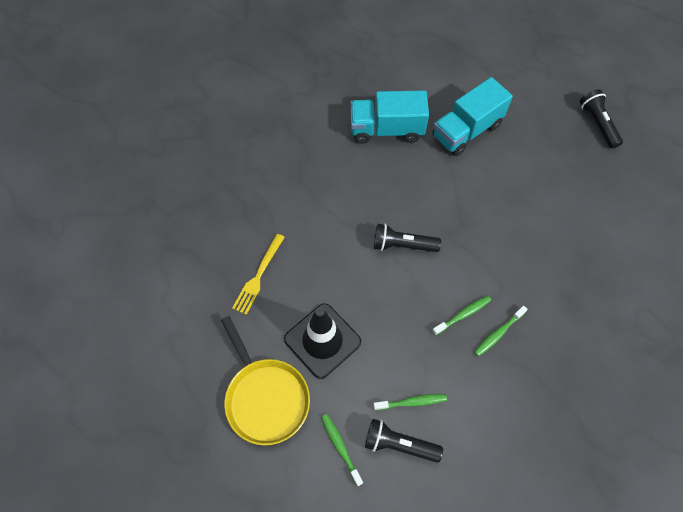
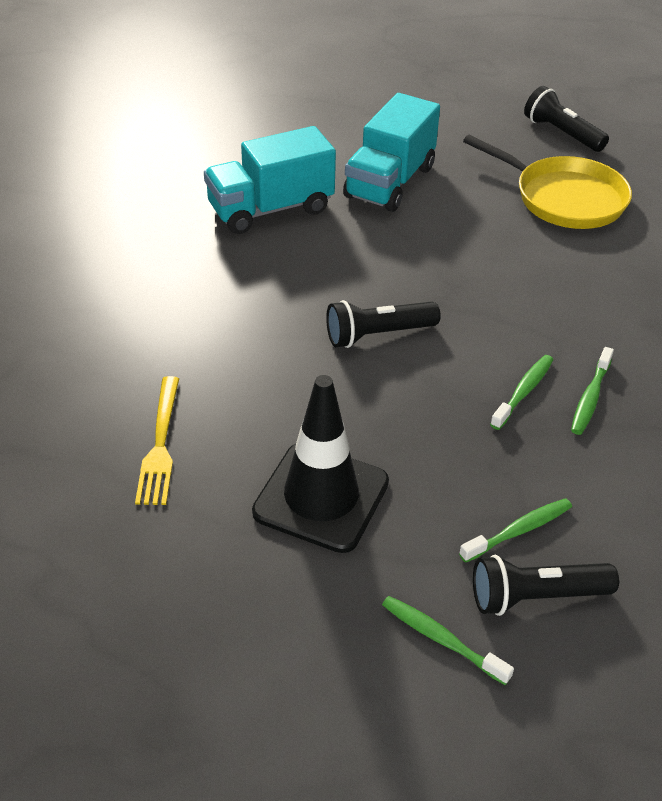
camera: 25 degrees left, 20 degrees down
(265, 397) = (266, 614): yellow pan -> yellow pan (564, 198)

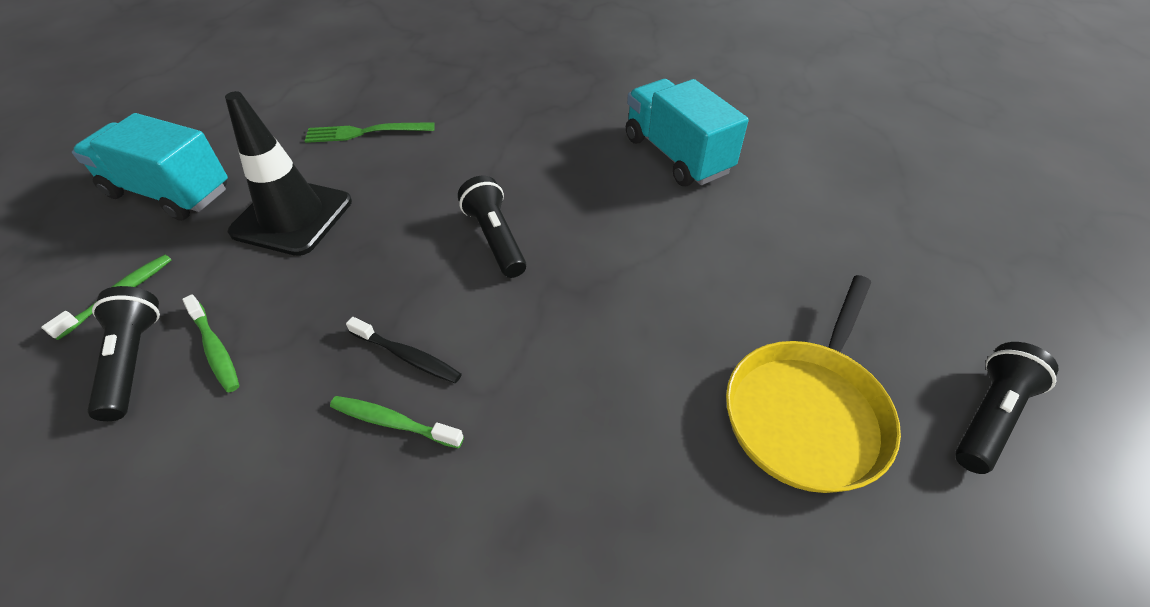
camera: 85 degrees right, 5 degrees up
(160, 445) = (364, 132): yellow fork -> green fork
(390, 182) = (762, 234): turquoise truck -> turquoise truck (169, 192)
(523, 391) = (407, 356): green toothbrush -> black toothbrush

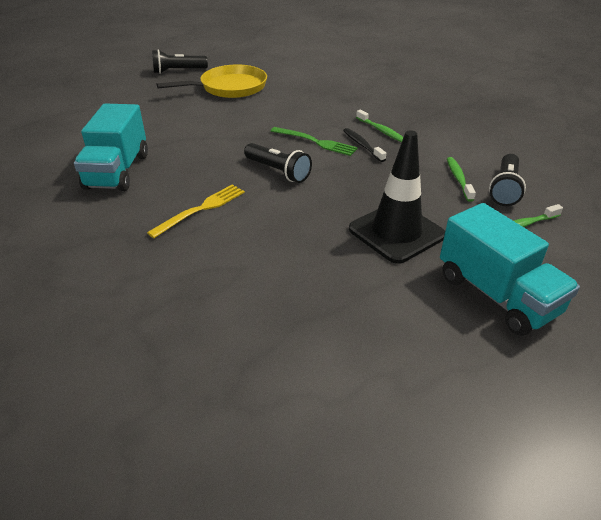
camera: 145 degrees left, 10 degrees down
(364, 132) = (304, 285): green fork -> green fork (316, 142)
(495, 238) = (278, 171): black flashlight -> black flashlight turned 60 degrees counterclockwise
(529, 155) = (201, 209): none -> yellow fork

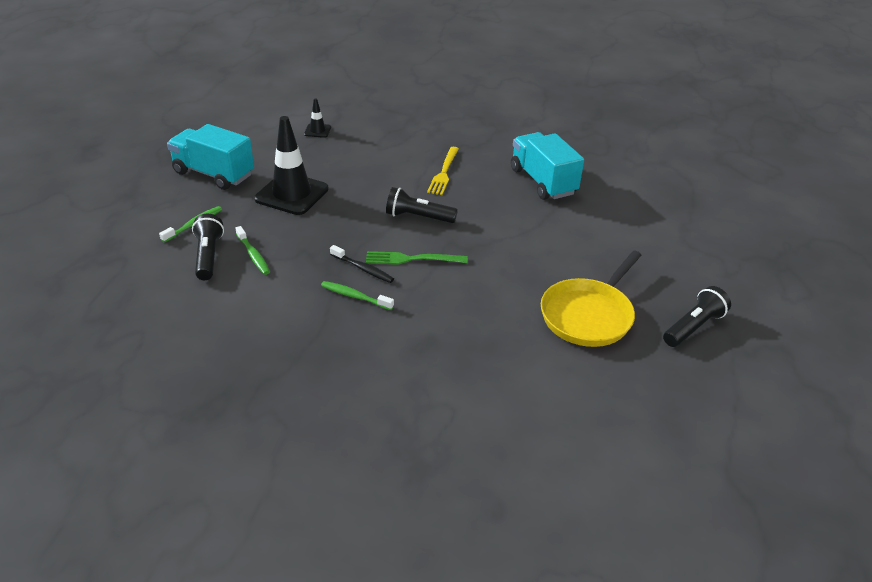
camera: 150 degrees right, 0 degrees up
(306, 336) = (317, 131): none -> black traffic cone

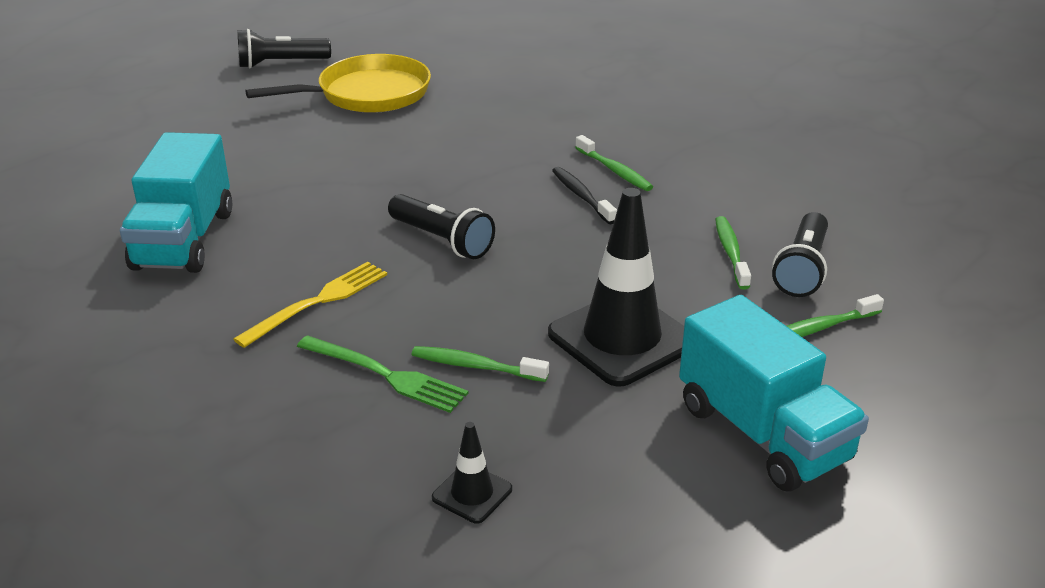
camera: 150 degrees left, 5 degrees down
(349, 167) = (475, 366): none -> green toothbrush
(411, 259) = (507, 190): green fork -> green fork (387, 375)

